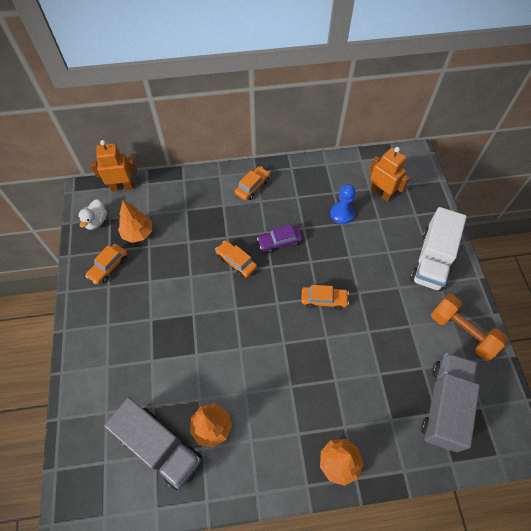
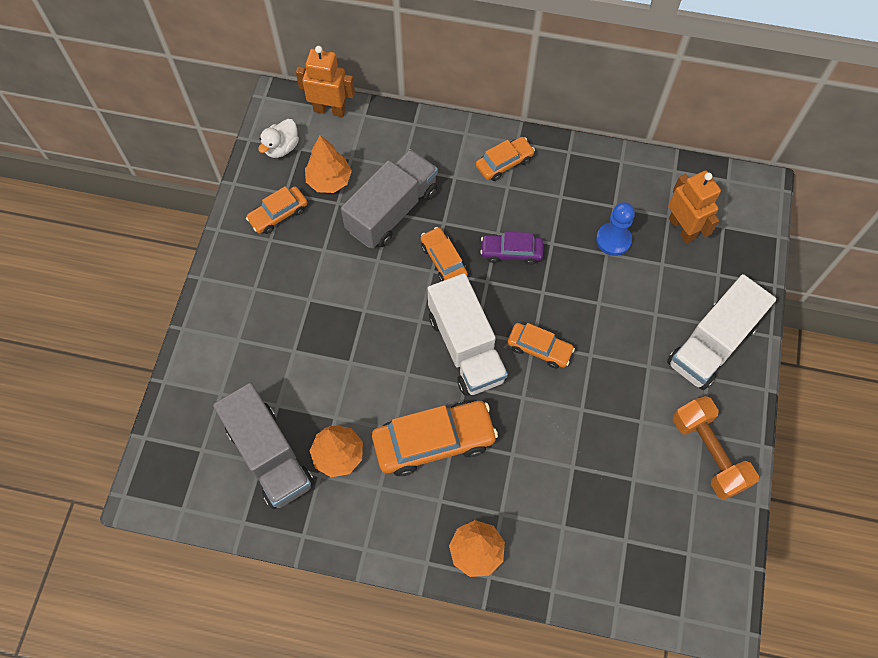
camera: 20 degrees right, 5 degrees up
(274, 316) = (466, 347): none -> white truck
(277, 391) = (434, 441): none -> orange car
(444, 405) = (639, 534): grey truck -> grey truck (392, 211)

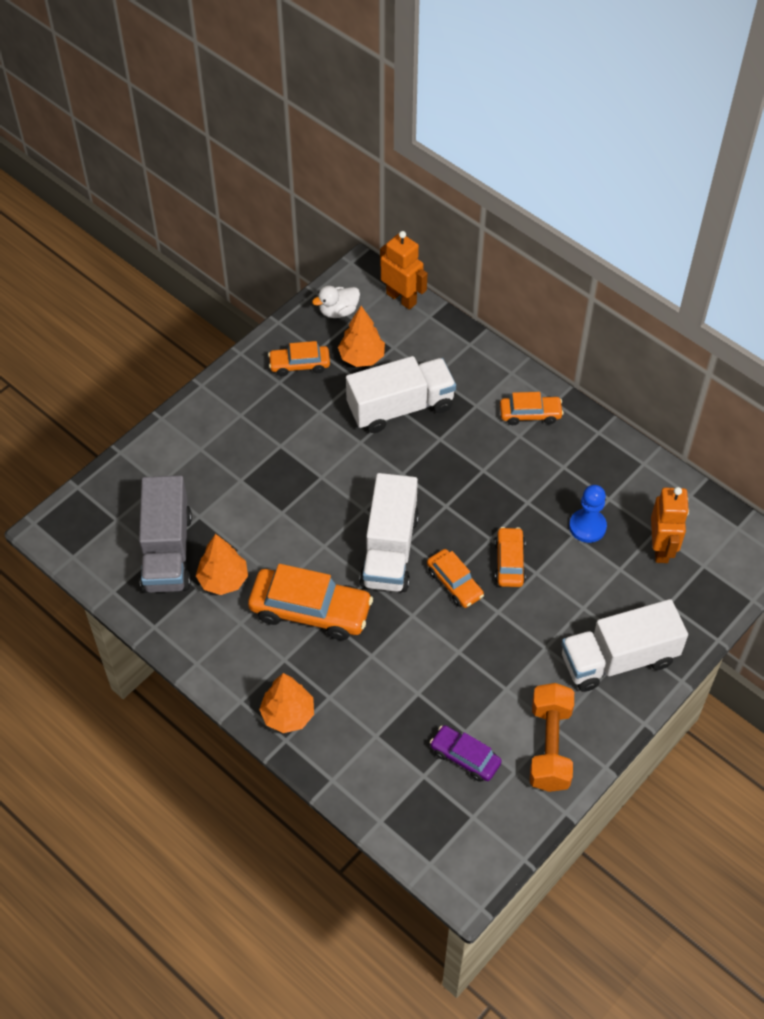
camera: 30 degrees right, 10 degrees down
(392, 211) = (400, 407): grey truck -> white truck
(443, 260) = (418, 469): orange car -> orange car (509, 562)
(511, 252) = (484, 492): purple car -> purple car (465, 757)

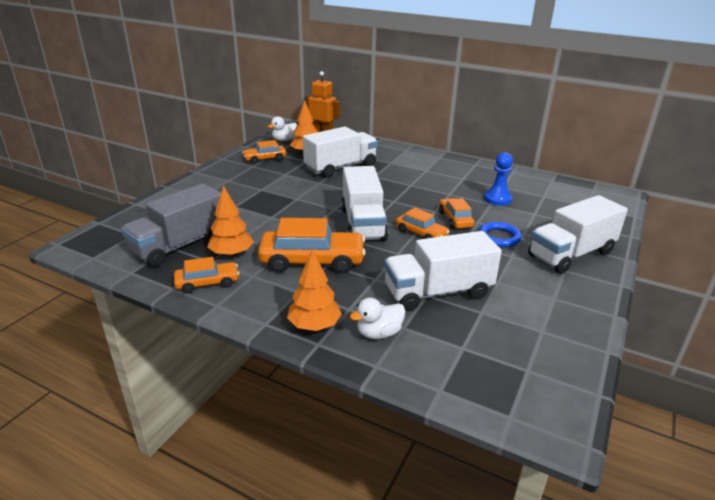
camera: 15 degrees left, 25 degrees down
(167, 551) = (179, 245): grey truck -> grey truck turned 60 degrees clockwise
(348, 739) = (379, 333): none -> white duck
(432, 692) = (438, 292): none -> white truck
(465, 757) = (492, 328): purple car -> none
(530, 414) = (427, 162): orange car -> orange car (207, 283)
(547, 609) = (499, 237): none -> blue ring
(550, 746) = (559, 310): orange dumbbell -> none
(661, 548) = (554, 202): orange robot -> none

